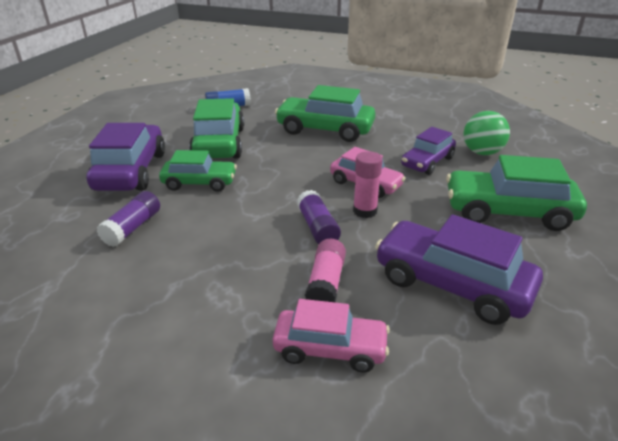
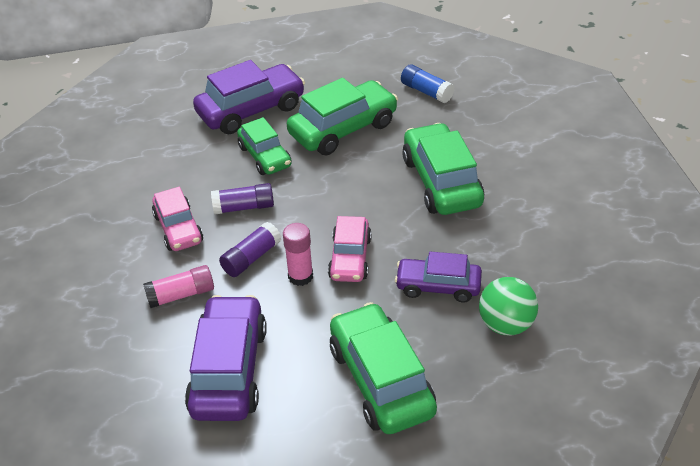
camera: 60 degrees right, 10 degrees up
(132, 228) = (177, 160): purple glue stick -> purple glue stick (244, 207)
(330, 348) = (114, 326): pink car -> pink car (178, 228)

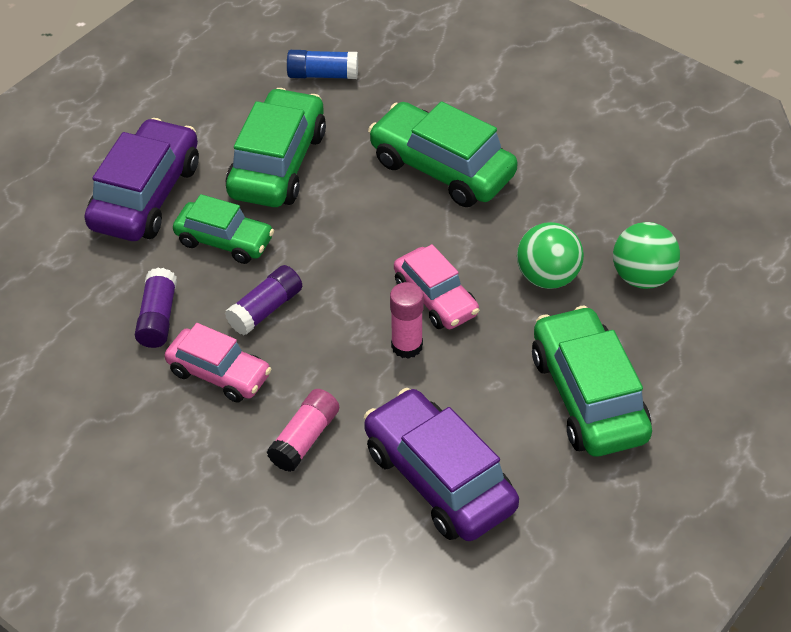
camera: 40 degrees left, 5 degrees up
(251, 258) = (335, 357): purple glue stick -> purple glue stick (158, 318)
(381, 380) = (588, 396): green car -> green car turned 45 degrees clockwise
(438, 286) = (547, 277): purple car -> green ball

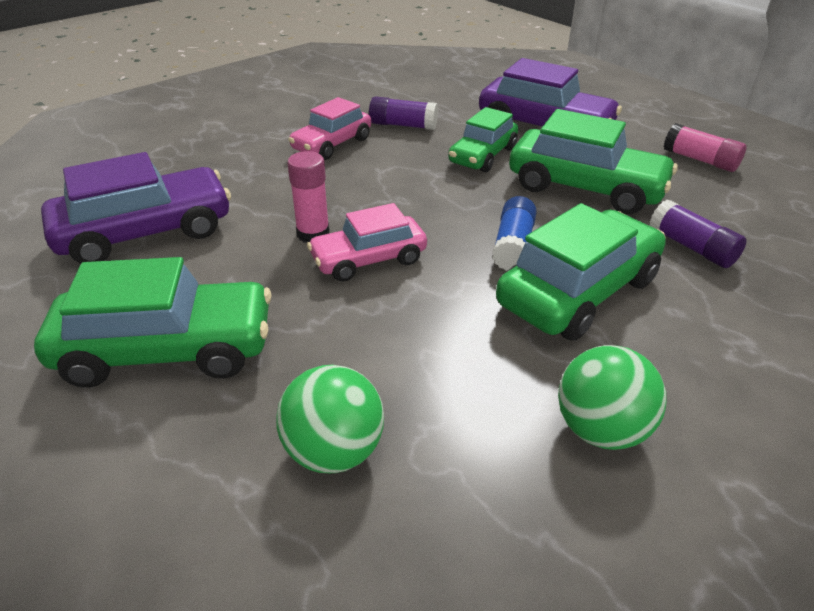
camera: 100 degrees right, 10 degrees down
(265, 309) = (393, 168): purple glue stick -> purple glue stick (691, 247)
(304, 439) = (240, 173): pink glue stick -> pink glue stick (700, 160)
(323, 75) = (738, 226): blue glue stick -> blue glue stick (513, 246)
(547, 277) = (369, 351): green ball -> green ball (601, 430)

